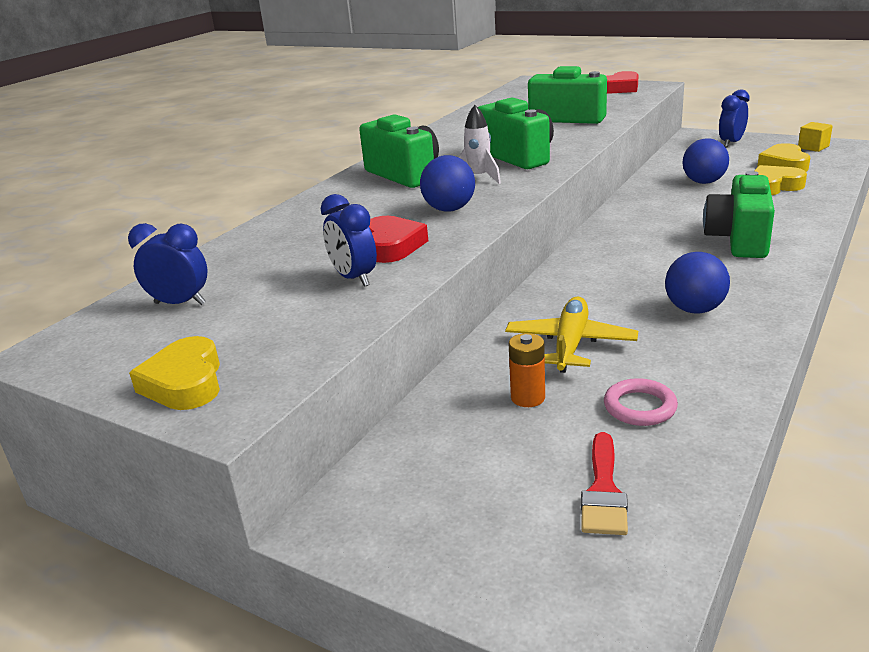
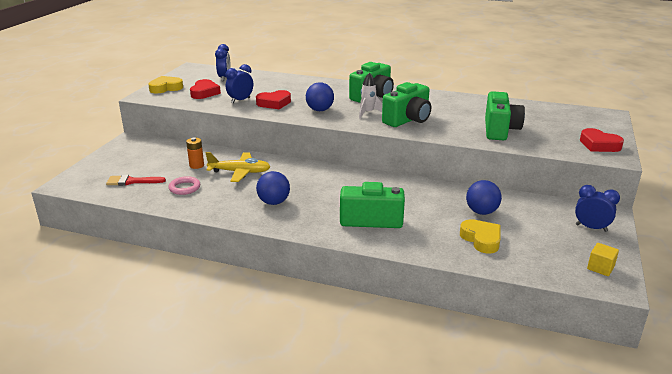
camera: 75 degrees right, 0 degrees up
(270, 323) = (204, 93): none -> red heart
(784, 164) = (540, 248): yellow heart -> none

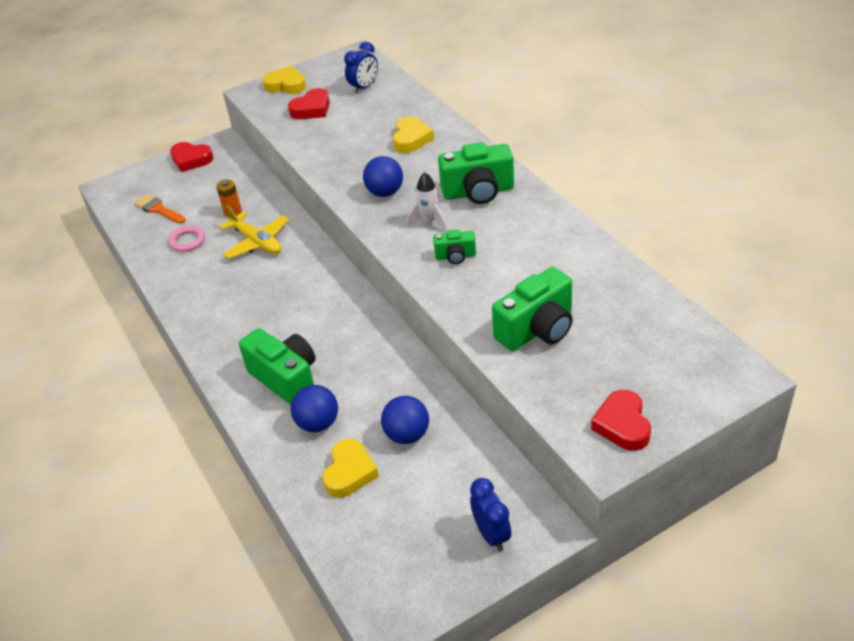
camera: 45 degrees right, 15 degrees up
(132, 181) = (158, 209): red brush -> orange brush
(240, 100) = (328, 139): blue clock -> none
(274, 103) = (355, 158): red heart -> red heart (191, 160)
(274, 202) = (234, 303): blue ball -> blue ball (318, 423)
(295, 88) = (411, 139): none -> yellow heart
(408, 120) = (455, 256): green camera -> green camera, size x0.53
(600, 268) = (410, 592): yellow cube -> none

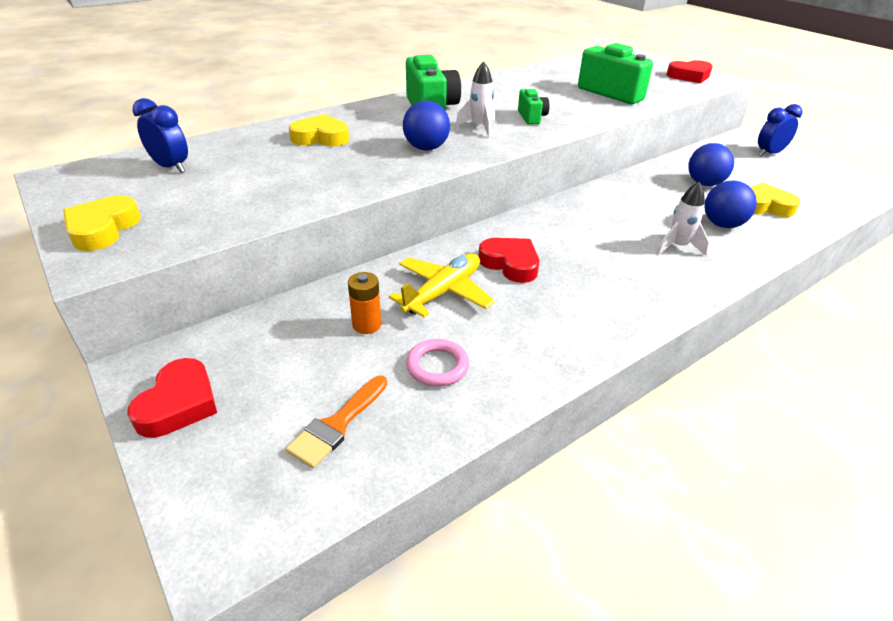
camera: 100 degrees left, 5 degrees down
(286, 379) = (677, 247): green camera -> white rocket
(311, 109) = (203, 202): red heart -> red heart (510, 264)

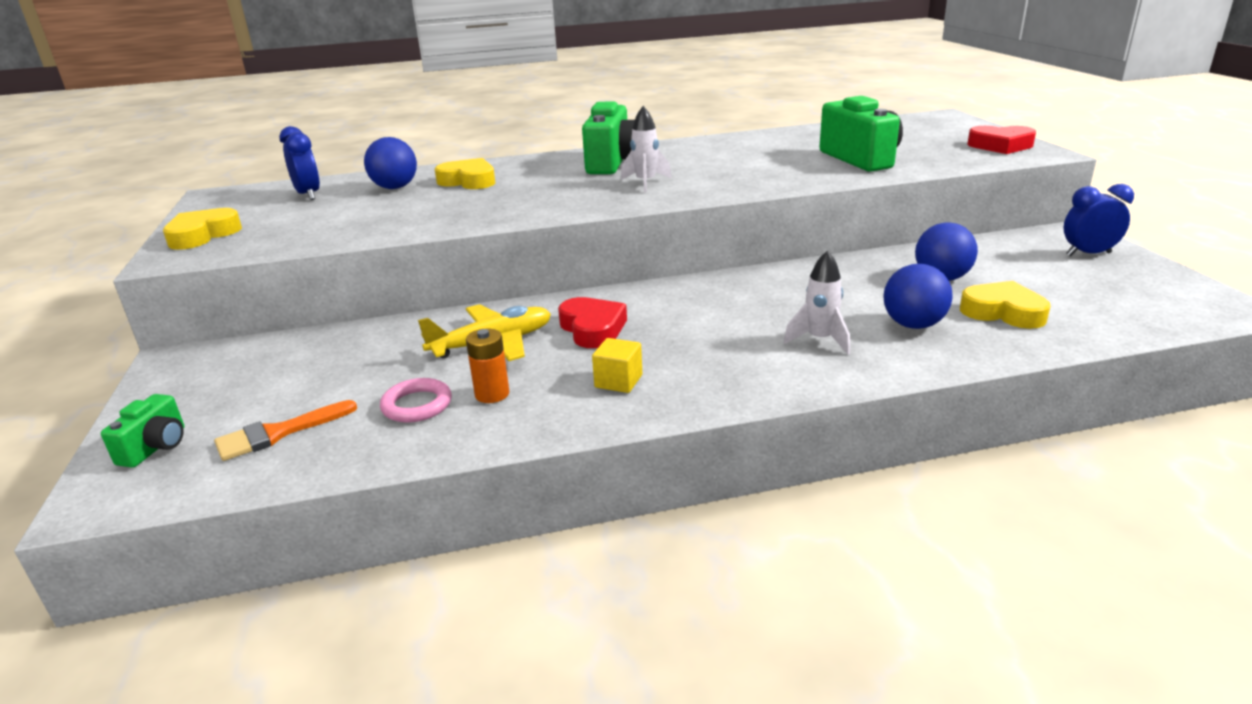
camera: 25 degrees right, 10 degrees down
(179, 404) = (174, 391): red heart -> none
(366, 325) = (389, 359): orange battery -> orange battery (492, 394)
(426, 148) = (562, 197): blue ball -> blue ball (395, 187)
(531, 117) = (720, 177): green camera -> green camera (156, 447)
(576, 309) = (618, 381): none -> yellow cube

